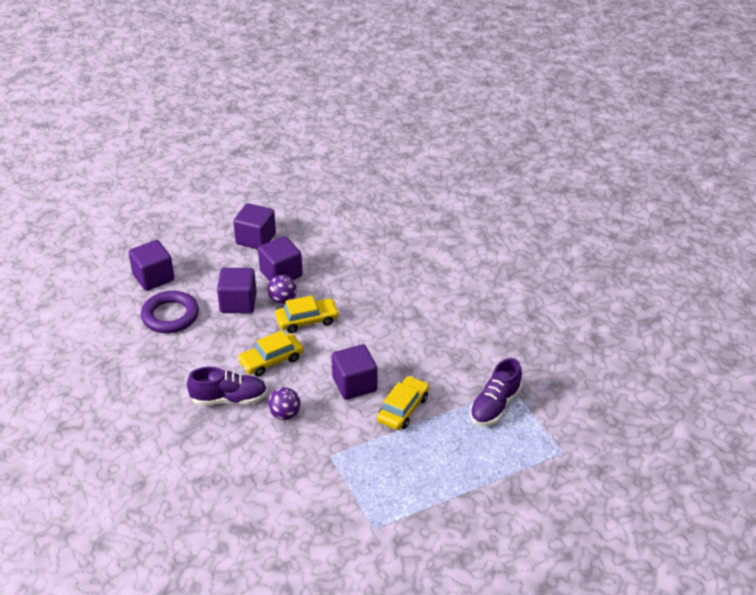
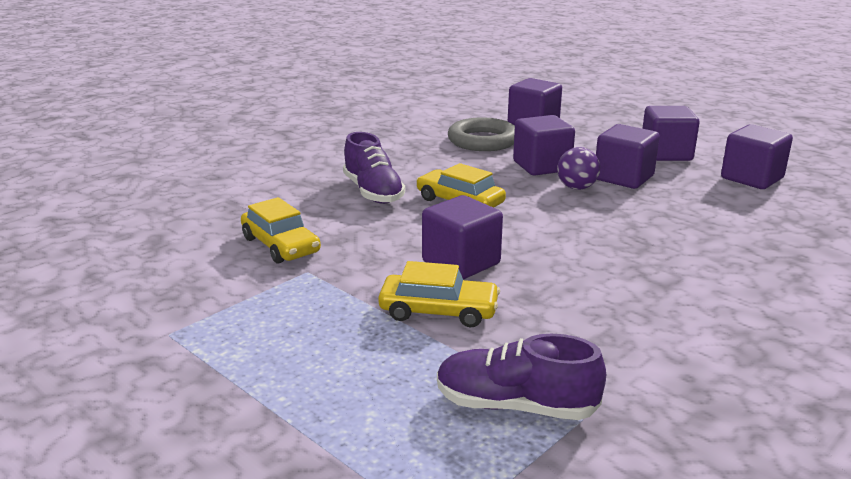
camera: 70 degrees right, 15 degrees down
(170, 316) = (483, 141): purple ring -> grey ring
(285, 414) = (368, 228): purple ball -> none
(307, 320) = (556, 208): yellow car -> yellow car (280, 245)
(315, 222) = (752, 178): none -> purple cube

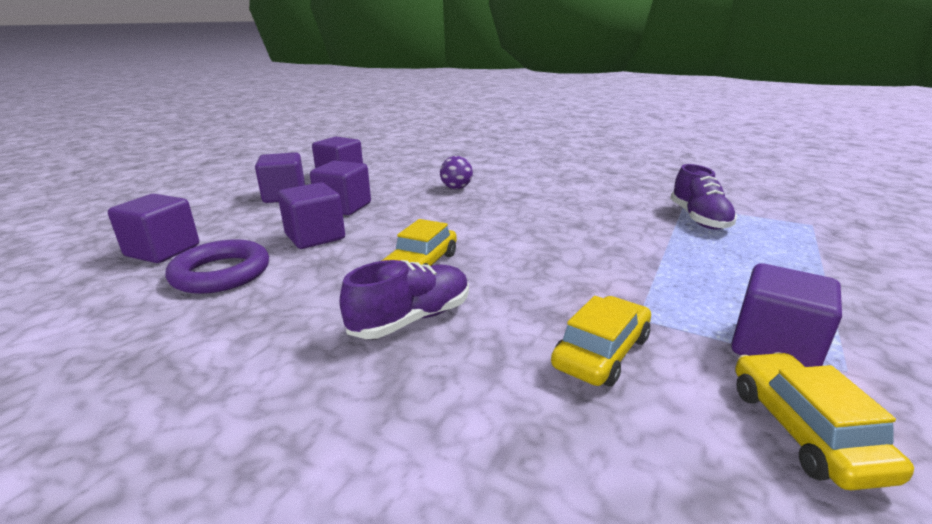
camera: 105 degrees left, 0 degrees up
(438, 311) = (631, 249): yellow car -> yellow car (804, 430)
(461, 263) = (549, 250): purple cube -> purple cube (774, 347)
(483, 141) = (221, 273): grey ring -> purple ring
(576, 187) = (370, 221): purple ball -> purple ball (456, 188)

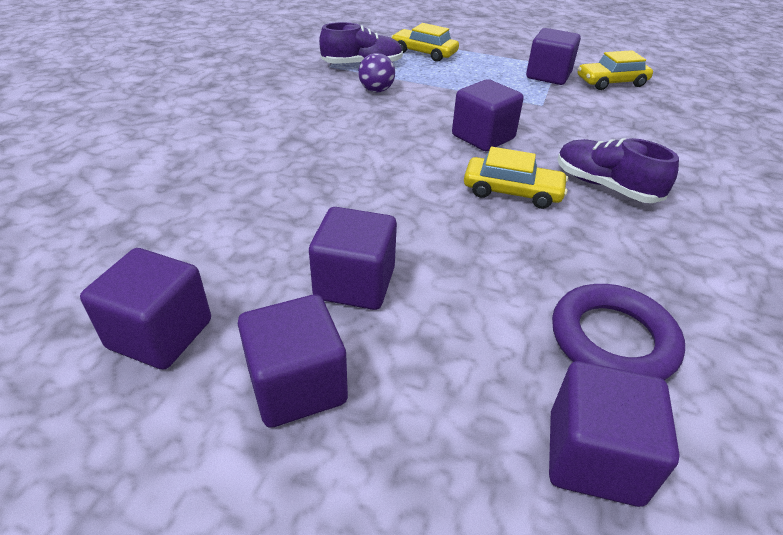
camera: 100 degrees left, 15 degrees up
(315, 237) = (475, 284): purple cube -> purple cube (483, 137)
(456, 188) = (265, 186): purple ball -> purple ball (376, 90)
(601, 352) = (589, 118): yellow car -> yellow car (424, 53)

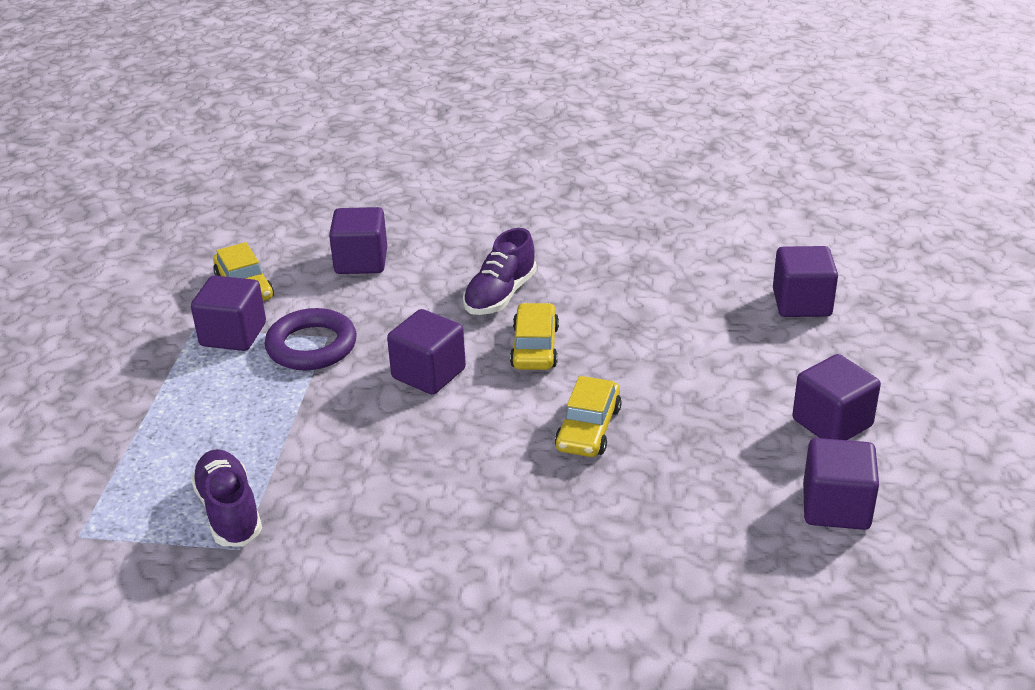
camera: 100 degrees left, 5 degrees down
(354, 283) = (717, 418): purple cube -> purple cube (361, 261)
(376, 90) = (322, 478): purple ball -> none
(424, 53) = (164, 455): yellow car -> yellow car (588, 428)
(612, 340) = (703, 295): purple ring -> purple ring (311, 346)

